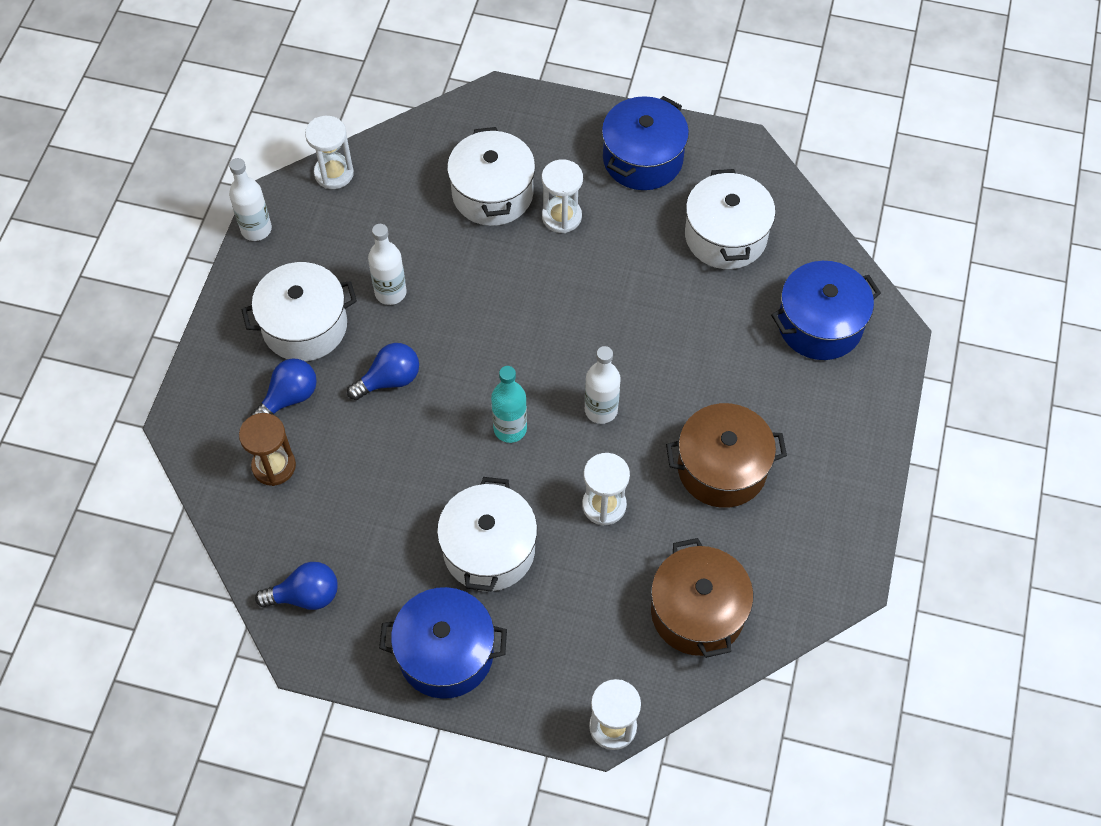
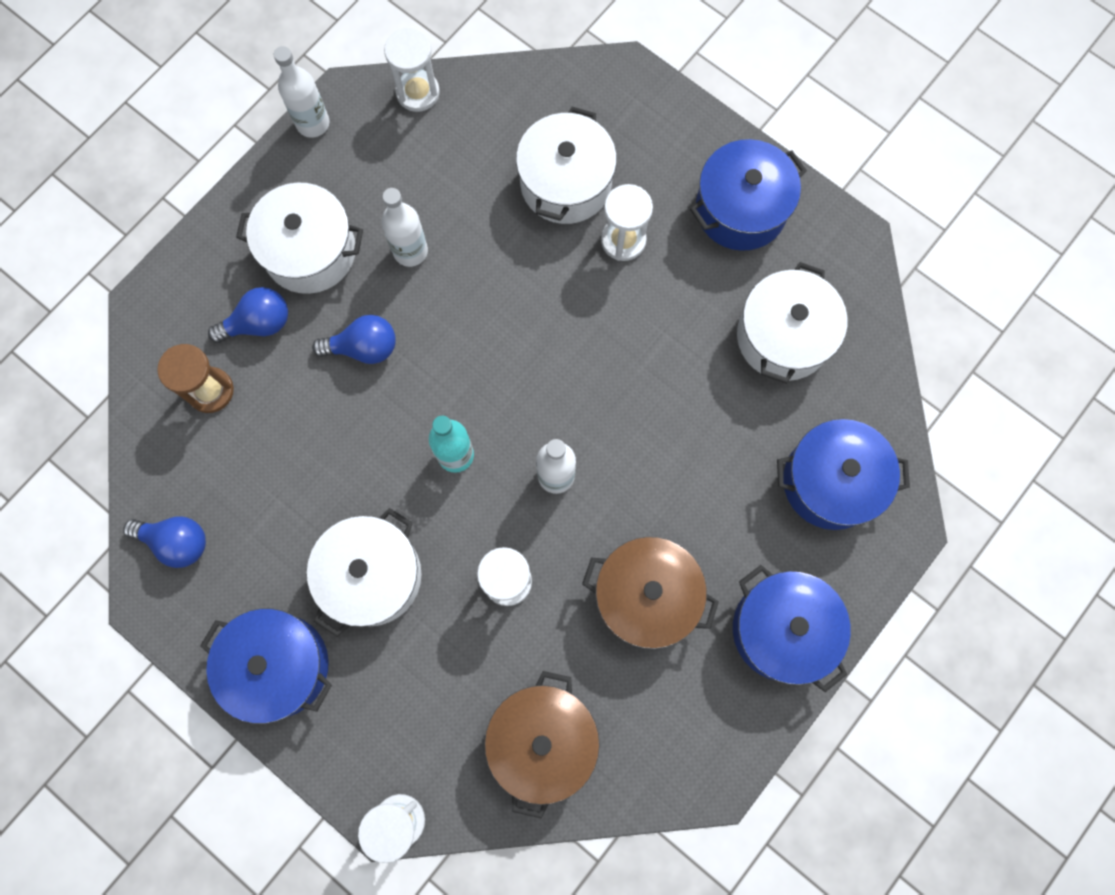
camera: 25 degrees right, 15 degrees up
(841, 446) = (782, 629): none -> blue pot

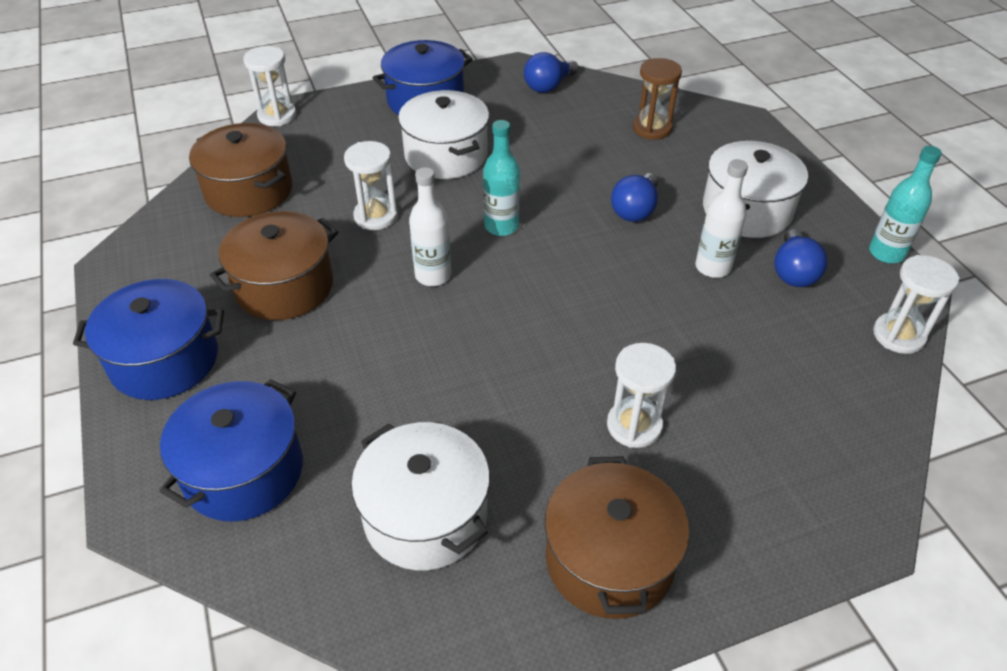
camera: 120 degrees right, 30 degrees down
(259, 323) = (694, 165): blue light bulb -> blue light bulb (793, 272)
(313, 123) = (886, 253): white bottle -> turquoise bottle
(565, 183) = (731, 407): white pot -> none
(740, 209) = (609, 560): blue pot -> brown pot

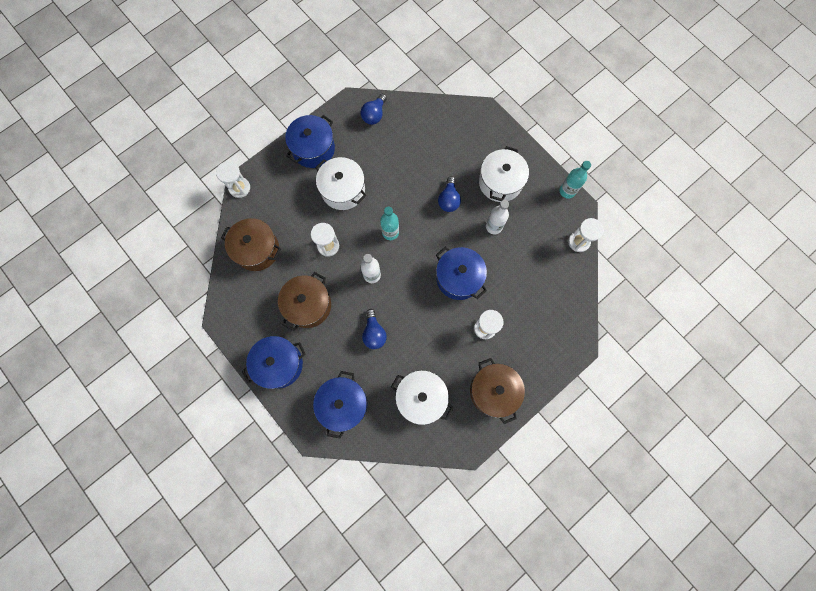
camera: 20 degrees left, 30 degrees up
(608, 325) = (459, 278): none -> blue pot
(652, 128) = (439, 134): brown hourglass -> none
(793, 272) = (529, 218): blue light bulb -> blue light bulb (374, 333)

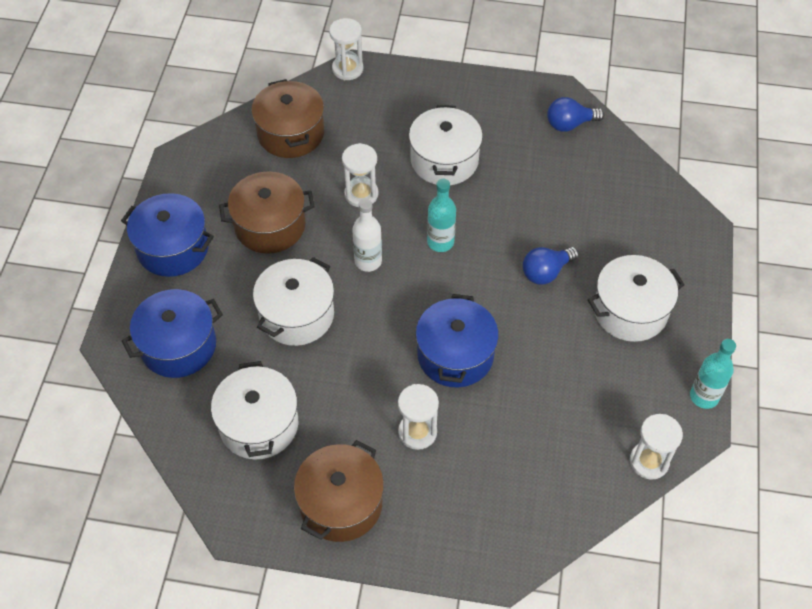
camera: 50 degrees right, 20 degrees down
(313, 149) = (464, 99): blue pot -> none
(374, 333) = (297, 315): blue light bulb -> white pot
(494, 226) = (563, 346): white bottle -> none

